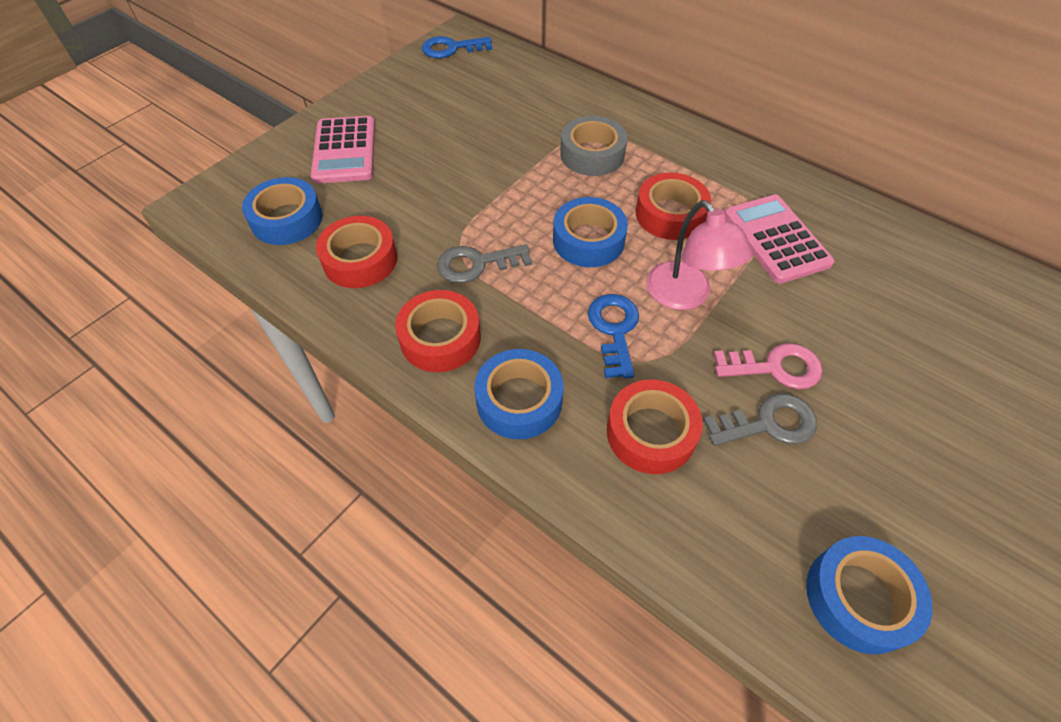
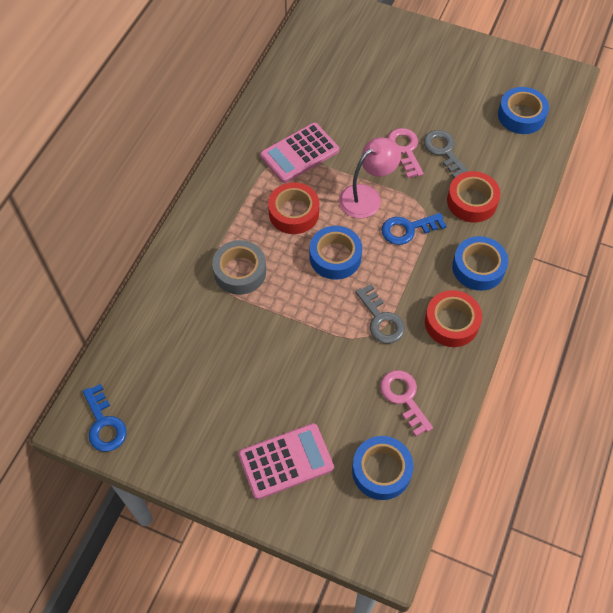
camera: 105 degrees left, 5 degrees up
(360, 260) = (404, 398): red tape -> pink key

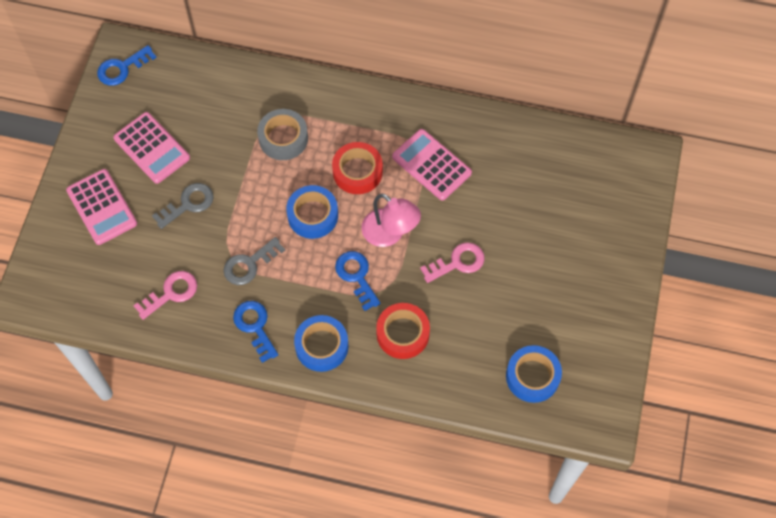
camera: 80 degrees right, 5 degrees up
(221, 401) = (152, 148): none -> pink calculator
(381, 470) = (100, 283): blue tape -> none
(443, 151) = (464, 300): grey key -> grey key (188, 204)
(451, 322) = (255, 326): red tape -> blue key

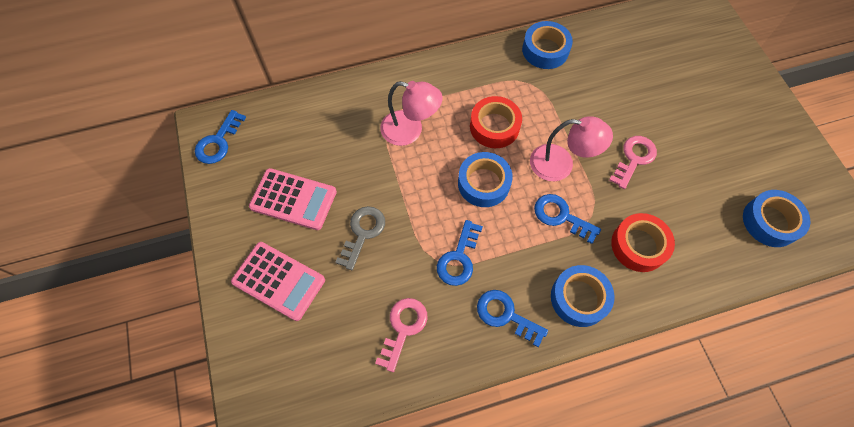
camera: 30 degrees left, 0 degrees up
(249, 264) = (459, 258): grey key -> blue key
(283, 138) = (410, 130): grey tape -> pink lamp
(431, 165) = (550, 91): pink calculator -> none
(456, 125) = (545, 50): none -> blue tape

